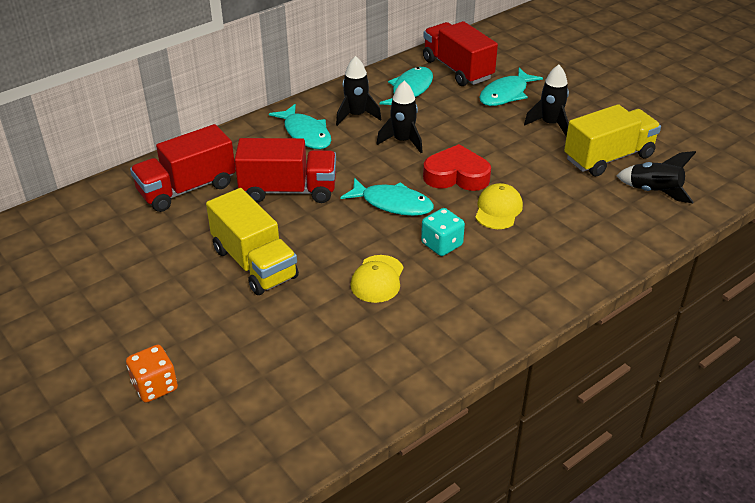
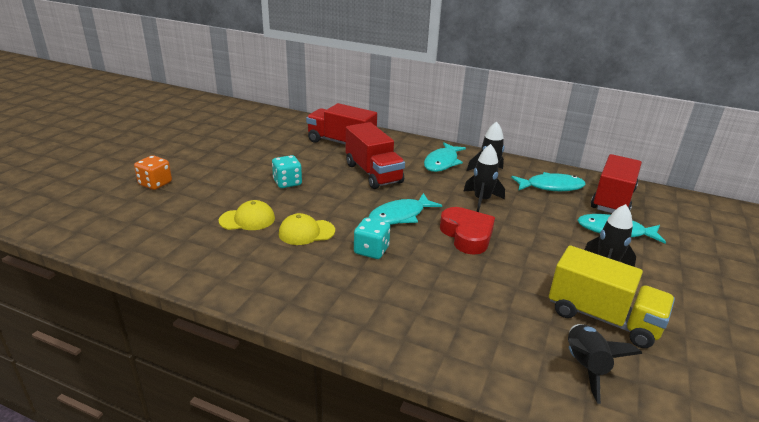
camera: 60 degrees right, 10 degrees down
(254, 263) = (287, 182): yellow truck -> turquoise dice
(393, 204) = (400, 216): turquoise fish -> turquoise fish turned 60 degrees clockwise
(498, 209) = (444, 268): yellow cap -> yellow cap (247, 219)

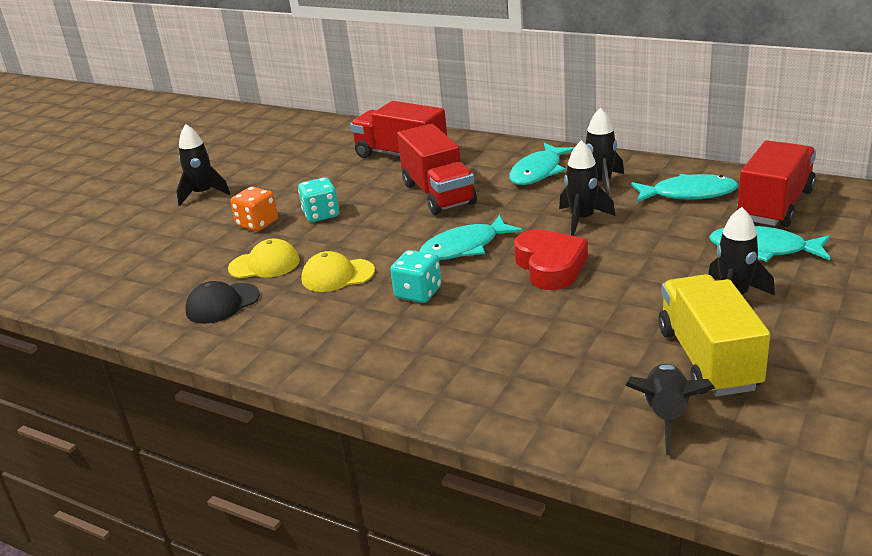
camera: 10 degrees right, 0 degrees up
(155, 183) = (153, 228): orange dice -> orange dice (257, 223)
(194, 160) = (203, 194): none -> black rocket
(216, 250) = (222, 304): none -> black cap
(602, 318) = (708, 359): yellow truck -> yellow truck turned 135 degrees counterclockwise

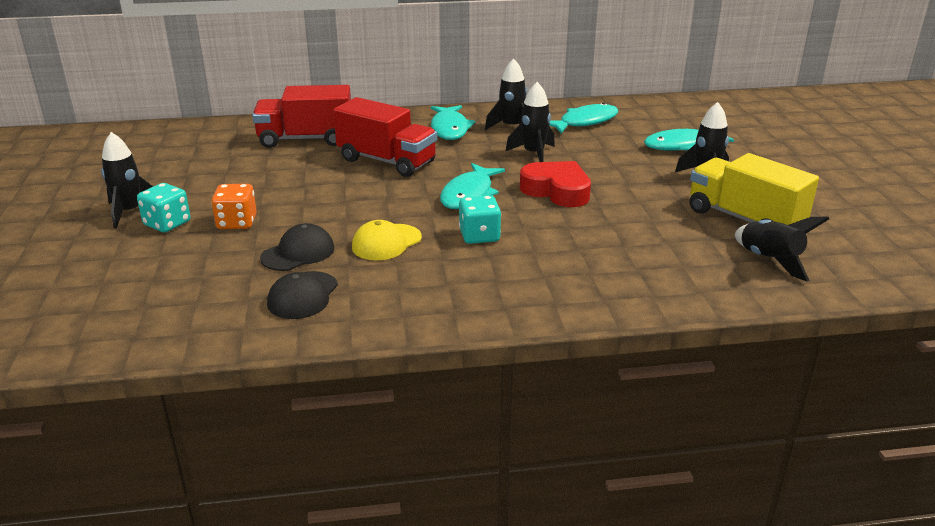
camera: 40 degrees left, 0 degrees up
(264, 264) = (298, 253): yellow cap -> black cap
(321, 214) = (295, 200): turquoise dice -> turquoise dice (167, 223)
(775, 205) = (651, 118): red truck -> none

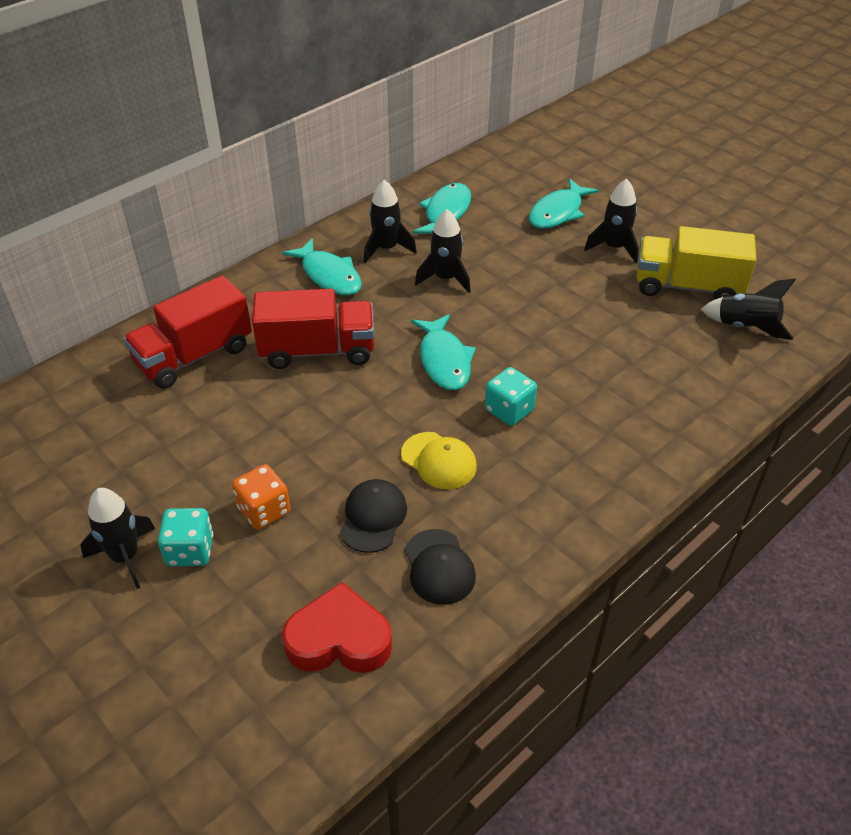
camera: 35 degrees left, 15 degrees up
(386, 242) = (439, 461): yellow cap -> yellow cap turned 60 degrees counterclockwise
(557, 191) = (514, 320): red heart -> red heart (339, 639)

